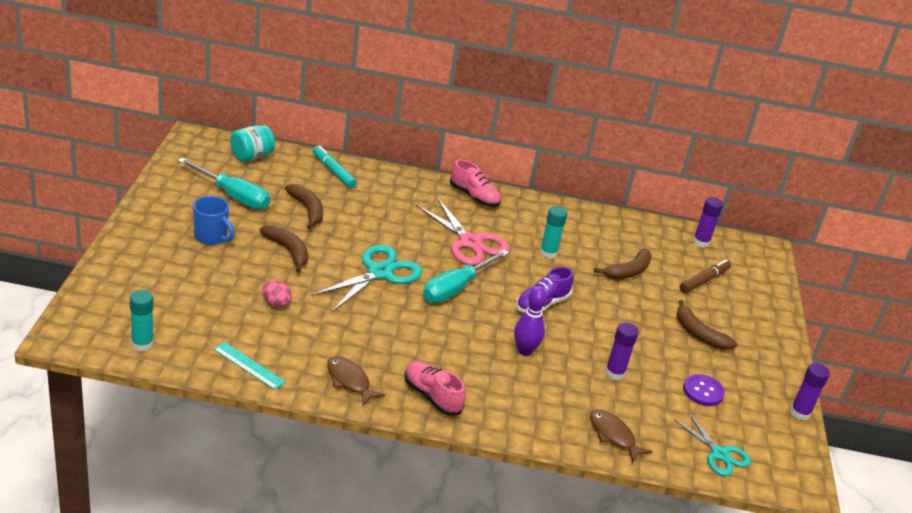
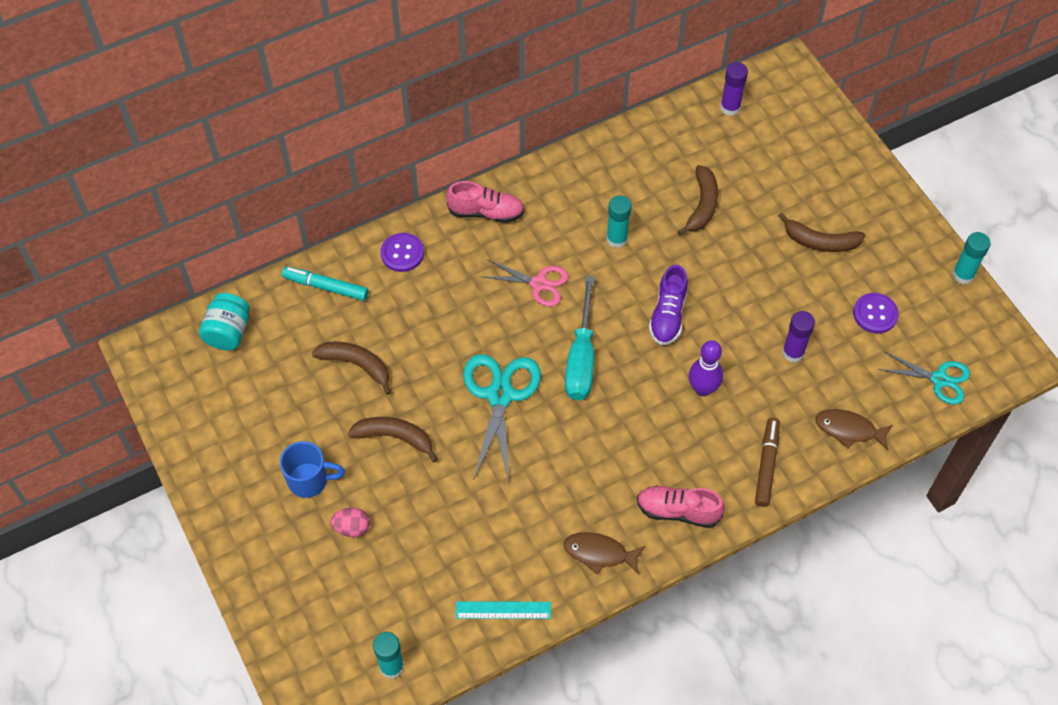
camera: 30 degrees left, 25 degrees up
(233, 196) = (270, 406): turquoise screwdriver -> none
(276, 303) = (450, 515): pink egg -> pink egg (352, 528)
(398, 184) = (402, 253): none -> purple button
(470, 242) = (539, 283): pink scissors -> pink scissors, size x0.63
(704, 281) = (772, 163): brown marker -> brown marker (767, 465)
(800, 413) = (963, 275): purple glue stick -> turquoise glue stick

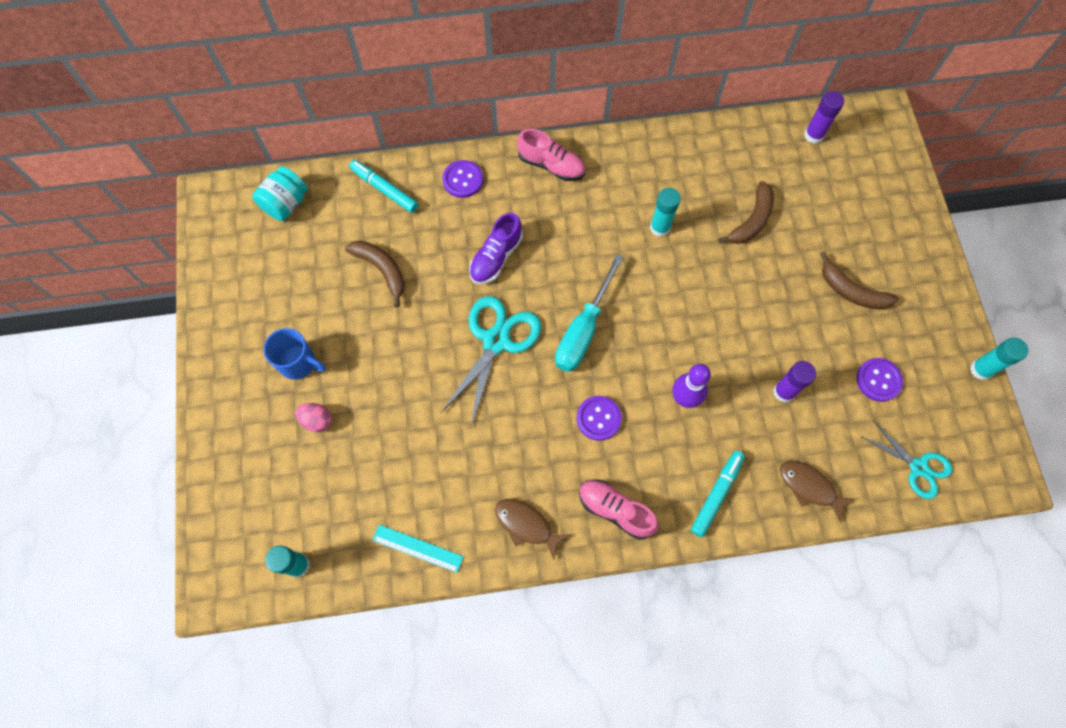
camera: 20 degrees right, 10 degrees up
(395, 437) = (388, 349): brown banana -> none
(539, 283) = (572, 247): pink scissors -> none
(629, 434) = (598, 418): none -> purple button
(668, 315) = (679, 316): purple shoe -> purple shoe (496, 257)
(767, 465) = (716, 494): brown marker -> turquoise marker

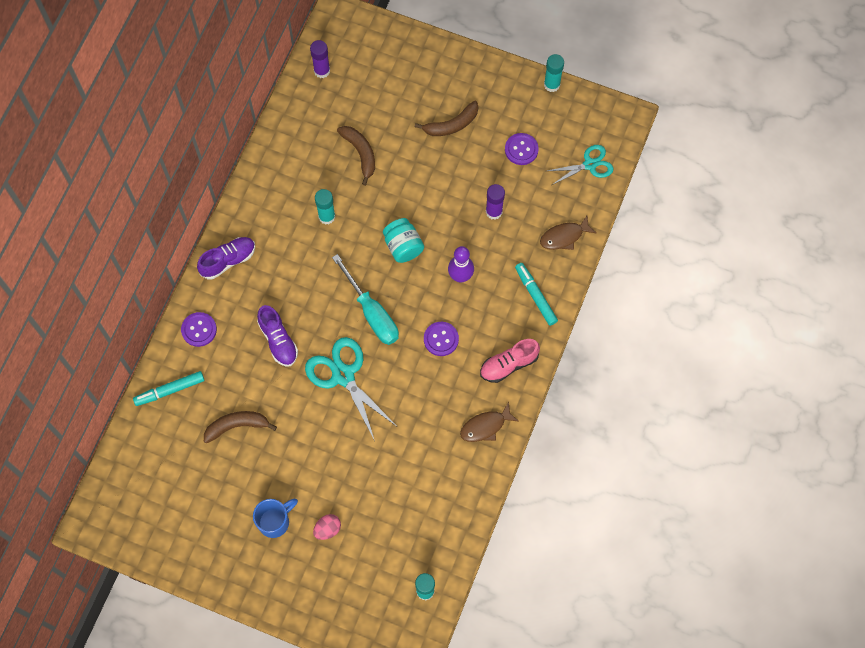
camera: 60 degrees left, 0 degrees up
(286, 204) = (134, 469): turquoise jar -> turquoise jar (403, 246)
(417, 548) = (460, 505): turquoise ruler -> none
(551, 165) = (228, 261): pink shoe -> purple shoe

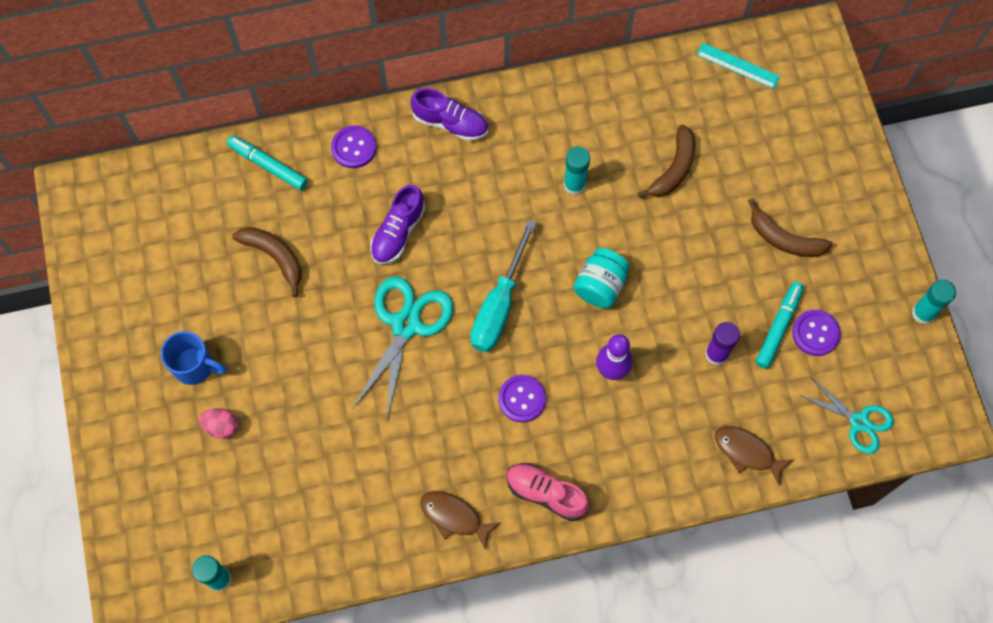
camera: 55 degrees right, 0 degrees up
(322, 71) = (738, 66): purple glue stick -> turquoise ruler
(535, 296) = (651, 468): turquoise marker -> turquoise marker (778, 327)

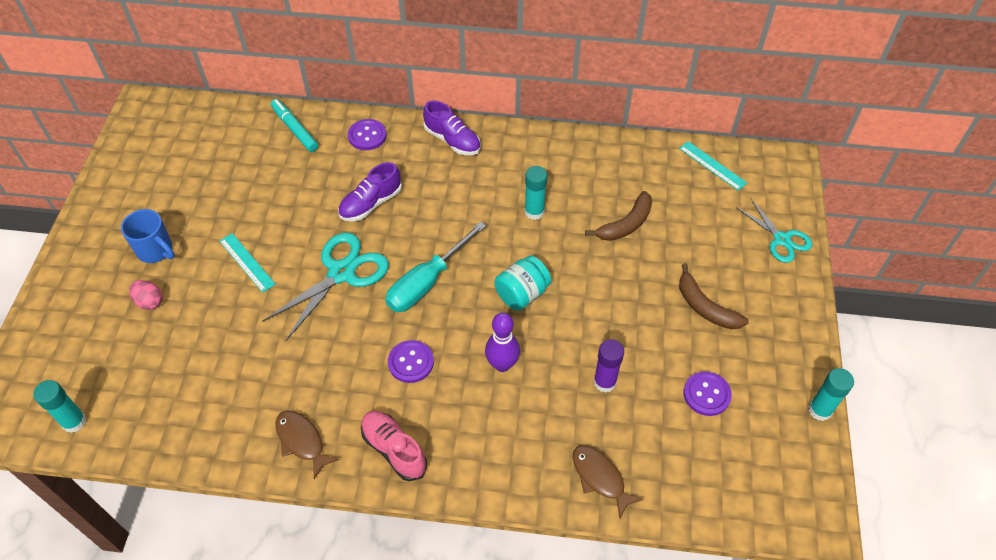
camera: 20 degrees right, 15 degrees down
(274, 257) = (263, 192): brown banana -> none
(300, 347) = (247, 262): none -> turquoise ruler
(778, 327) = (672, 378): turquoise marker -> none
(859, 422) = (722, 487): turquoise scissors -> turquoise scissors (781, 239)

